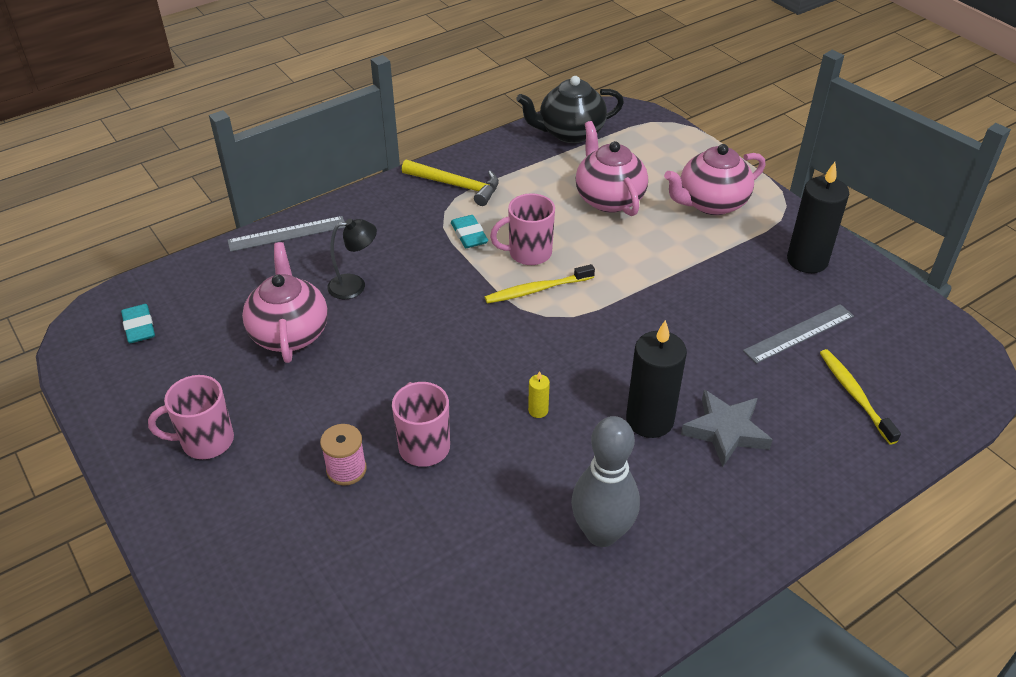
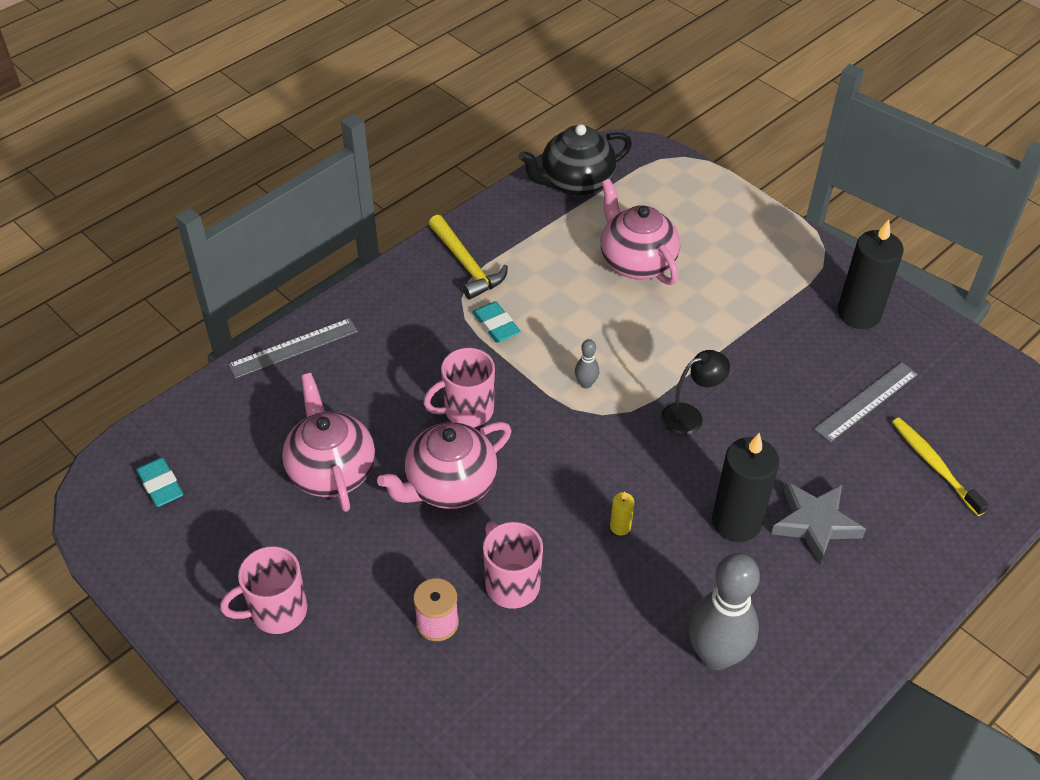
camera: 10 degrees left, 5 degrees up
(355, 285) = (387, 403): black lamp -> black lamp (690, 416)
(456, 186) = (466, 265): yellow hammer -> yellow hammer turned 45 degrees clockwise
(528, 253) = (565, 340): pink mug -> pink mug (467, 411)
(537, 289) = (586, 384): yellow toothbrush -> grey bowling pin
(711, 203) = (746, 255): pink teapot -> pink teapot (449, 486)

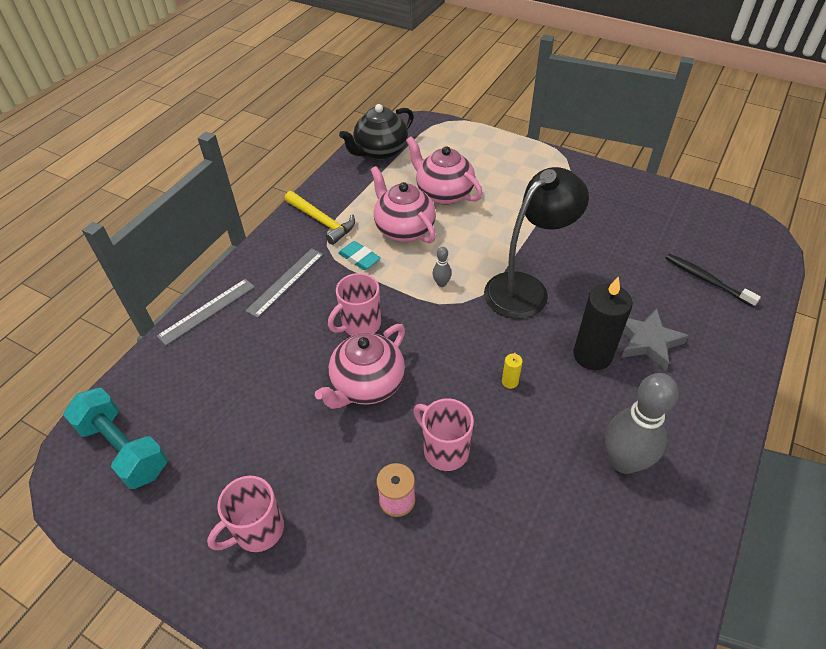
camera: 15 degrees left, 0 degrees up
(160, 485) = (124, 448): turquoise eraser -> turquoise dumbbell
(331, 471) = (268, 398): pink teapot -> pink teapot (404, 229)
(690, 416) = (526, 288): black lamp -> black lamp, size x1.98
(858, 314) = (608, 193): black candle -> none
(866, 401) = (641, 248): grey ruler -> grey ruler (285, 282)
(934, 465) = (707, 280): yellow toothbrush -> black toothbrush

